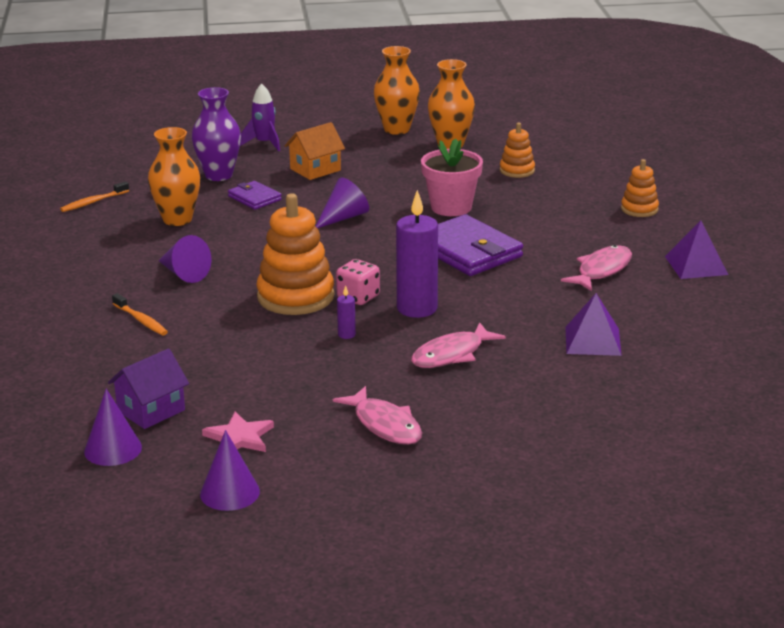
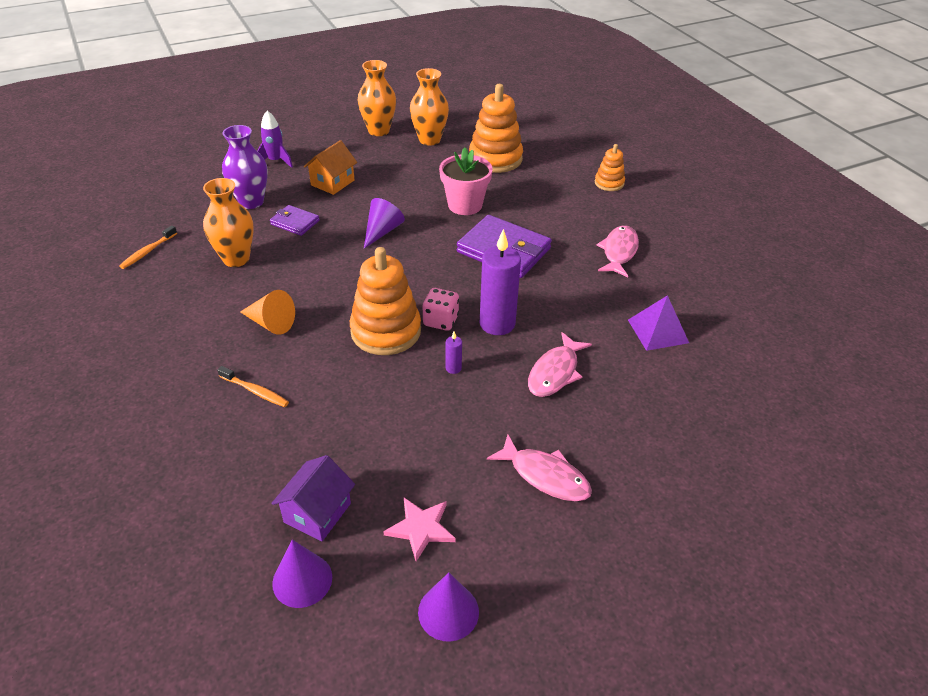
camera: 20 degrees left, 15 degrees up
(184, 273) = (270, 323): purple cone -> orange cone
(517, 170) = (495, 159): orange stacking toy -> orange stacking toy, size x1.88
(696, 265) = (685, 233): purple pyramid -> none

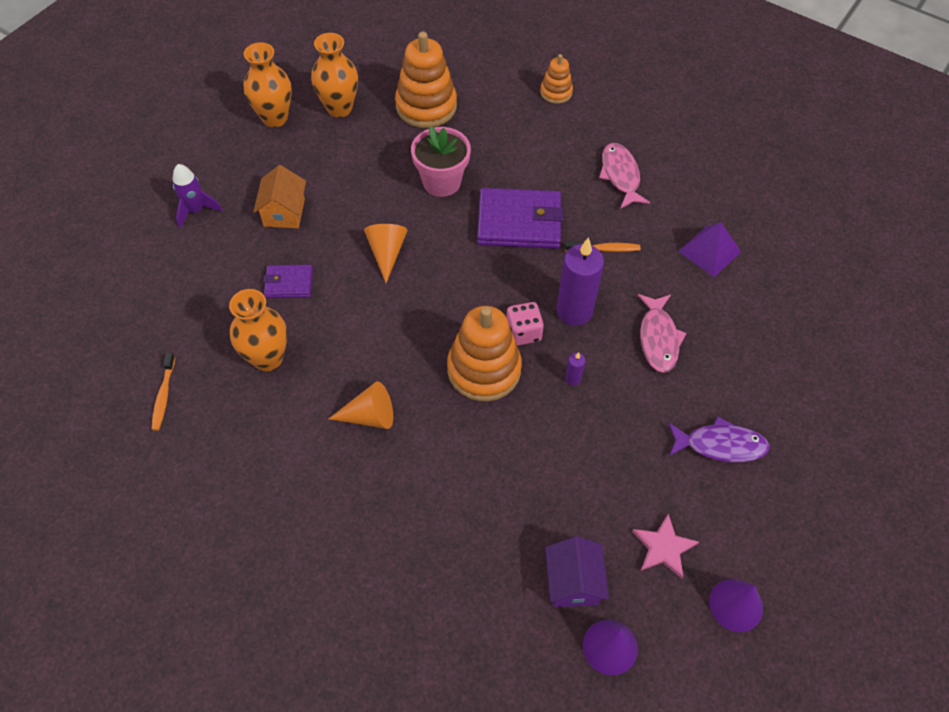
camera: 30 degrees left, 15 degrees up
(251, 202) = (218, 278): purple vase -> none
(255, 391) = (420, 497): orange toothbrush -> orange toothbrush (604, 249)
(382, 231) = (387, 253): purple cone -> orange cone
(545, 476) = (720, 445): pink fish -> purple fish

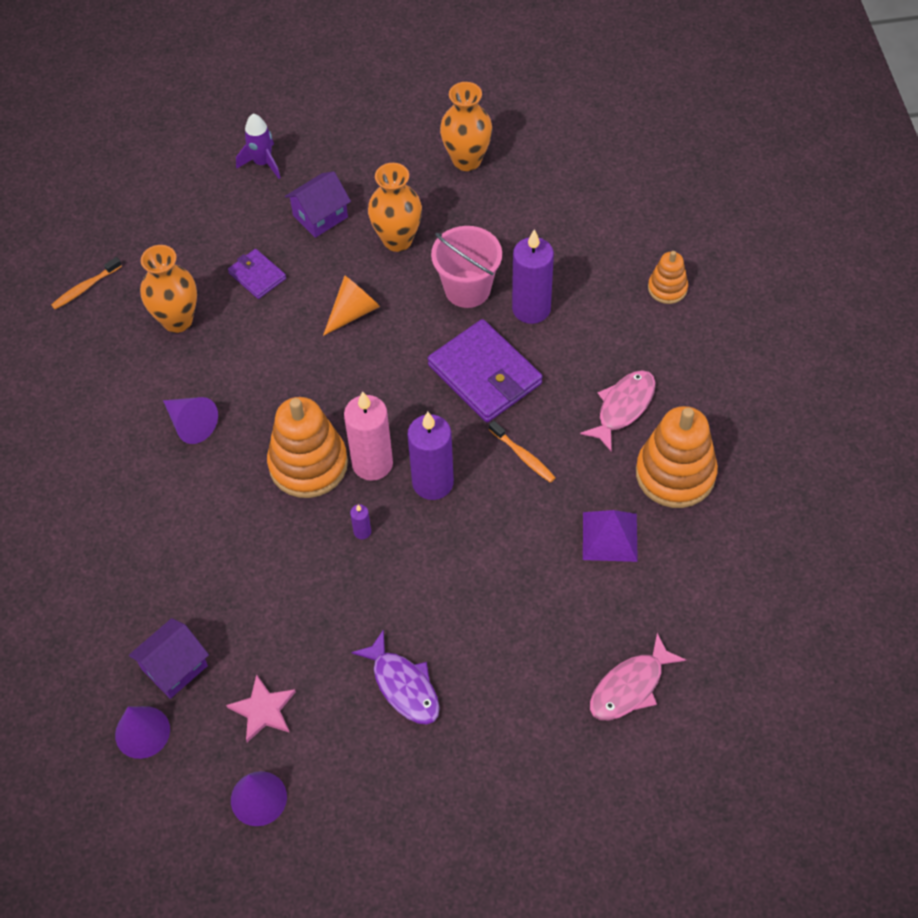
camera: 50 degrees right, 0 degrees up
(275, 118) = (407, 130): orange vase -> orange vase (397, 240)
(284, 212) = (320, 216): orange house -> purple house
(369, 416) = (191, 424): orange cone -> purple cone
(426, 106) = (538, 213): orange stacking toy -> orange stacking toy (675, 474)
(441, 182) = (467, 289): pink flower pot -> pink bucket
(495, 163) = (531, 309): none -> purple candle
(523, 332) = (372, 463): pink dice -> pink candle
(658, 338) = (468, 564): pink fish -> pink fish (630, 686)

